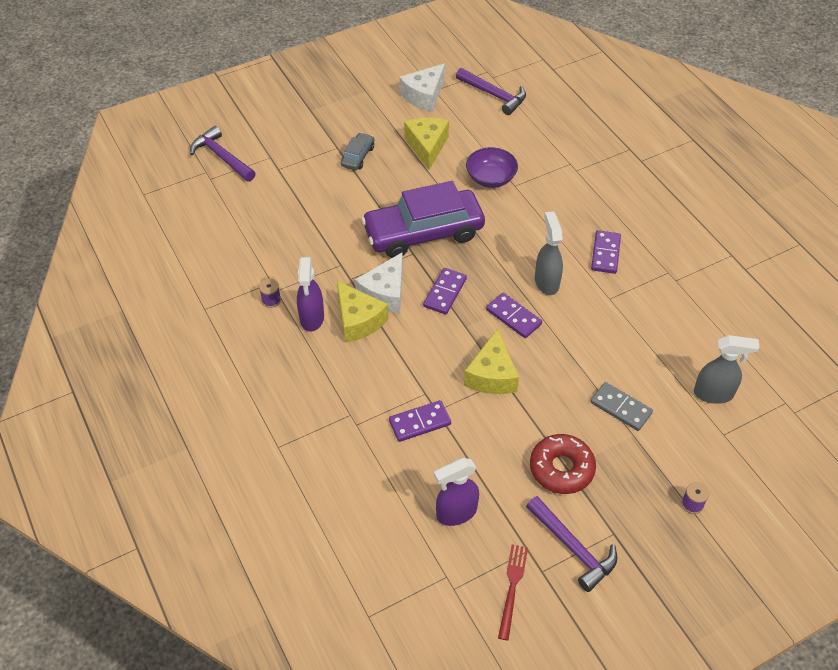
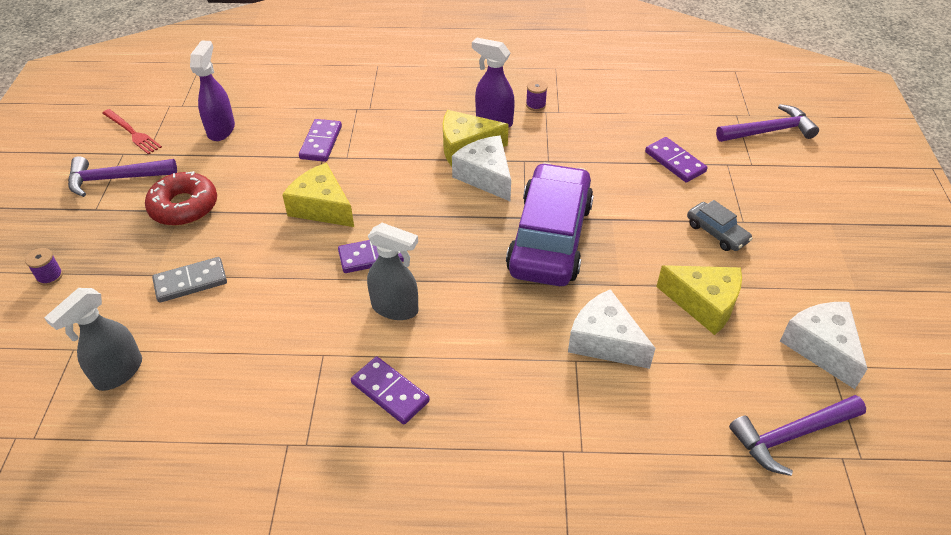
camera: 120 degrees right, 5 degrees down
(445, 292) = (451, 218): purple domino -> purple domino (675, 162)
(491, 178) = (604, 341): purple bowl -> white cheese

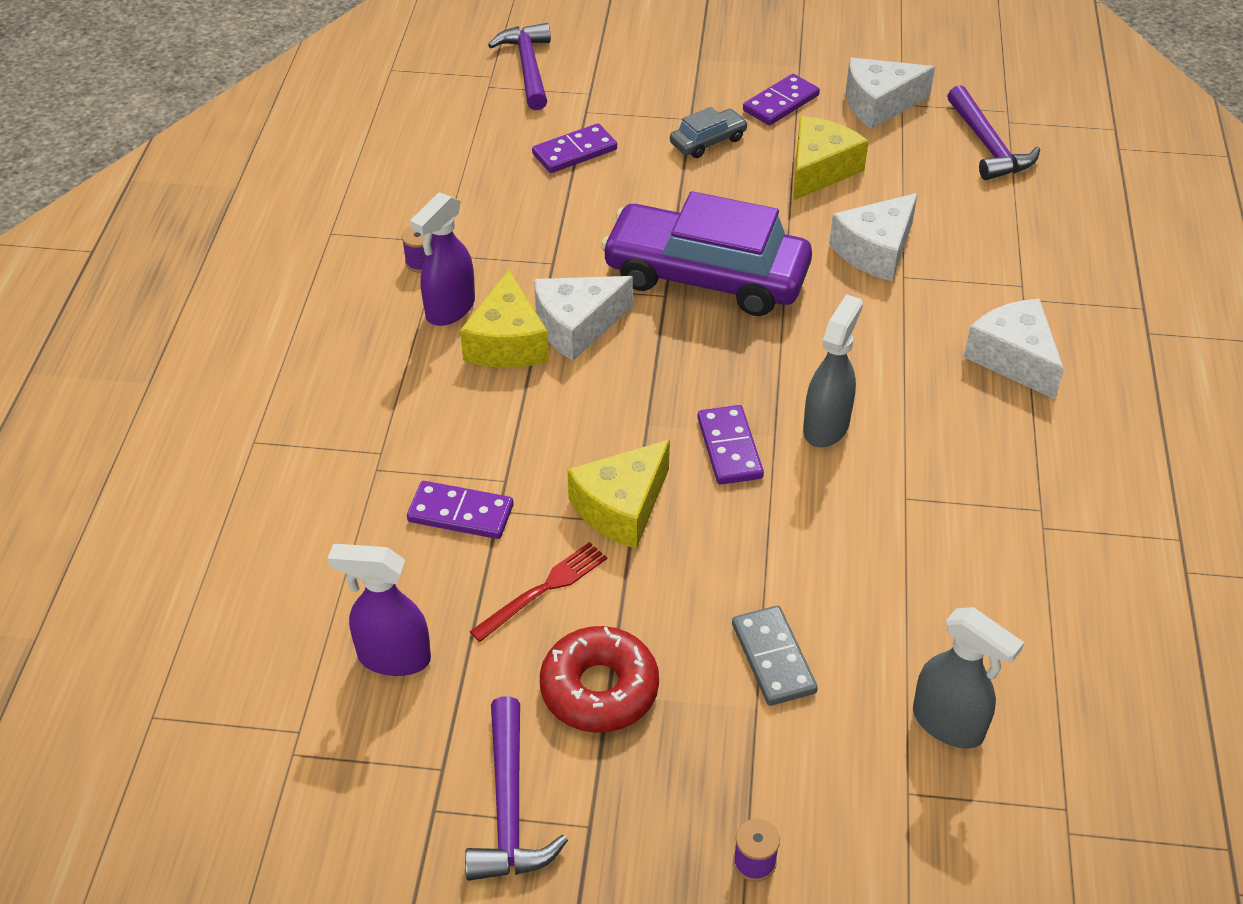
camera: 85 degrees left, 0 degrees up
(132, 133) = (371, 804): red fork -> red fork (543, 590)
(390, 392) = (959, 433): purple domino -> purple domino (781, 103)
(481, 437) = (1013, 358): none -> white cheese

